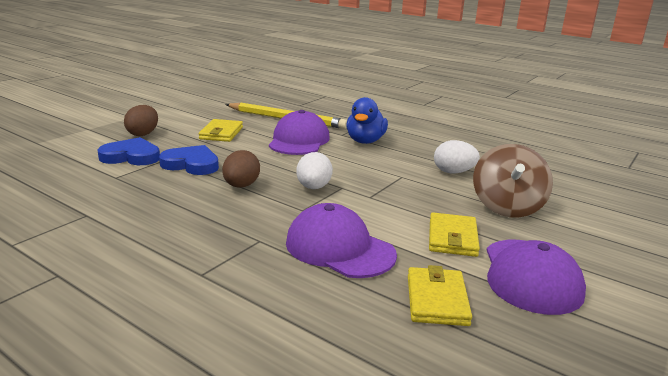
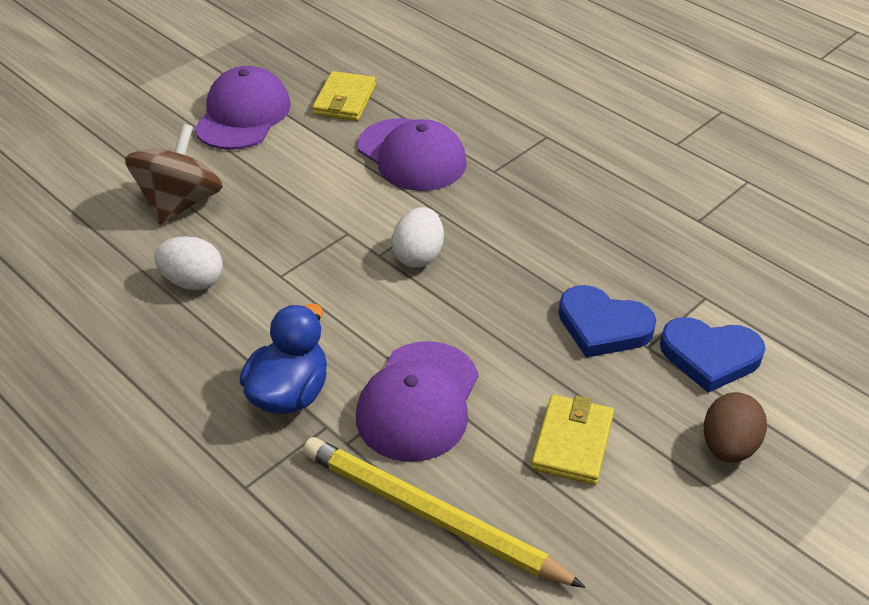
camera: 170 degrees left, 20 degrees up
(241, 186) = (519, 265): brown egg -> none
(452, 238) = (285, 161): yellow wallet -> none

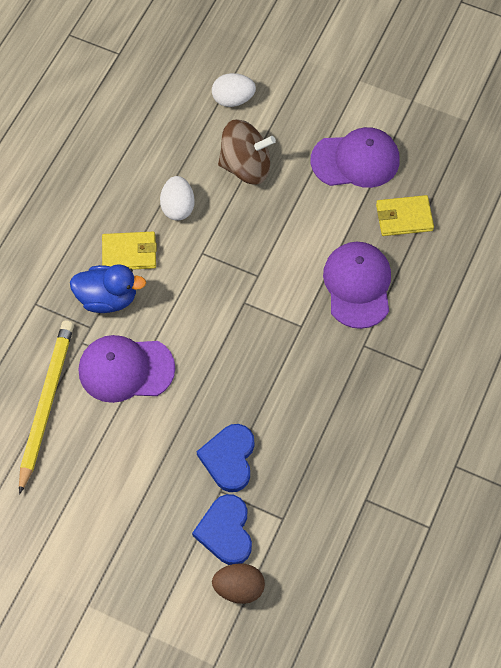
camera: 70 degrees right, 20 degrees up
(412, 155) = (357, 285): purple cap -> purple cap turned 150 degrees clockwise
(418, 256) = (252, 326): white egg -> white egg (233, 99)
(572, 443) = (123, 464): yellow wallet -> yellow wallet (129, 253)
(728, 446) = (151, 555): brown egg -> brown egg (239, 588)

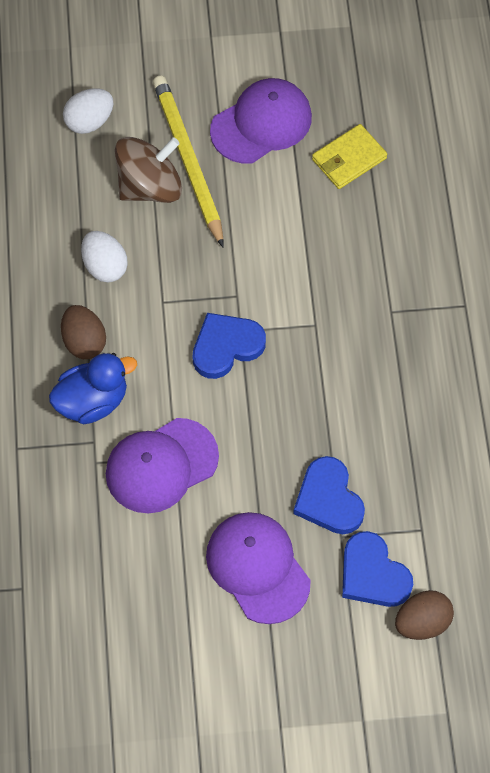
camera: 30 degrees left, 0 degrees up
(46, 404) = (99, 547): yellow pencil -> yellow pencil (188, 161)
(129, 253) = (84, 342): yellow wallet -> brown egg
(226, 308) = (226, 347): none -> blue heart
(357, 285) = (346, 253): purple cap -> purple cap (258, 568)

